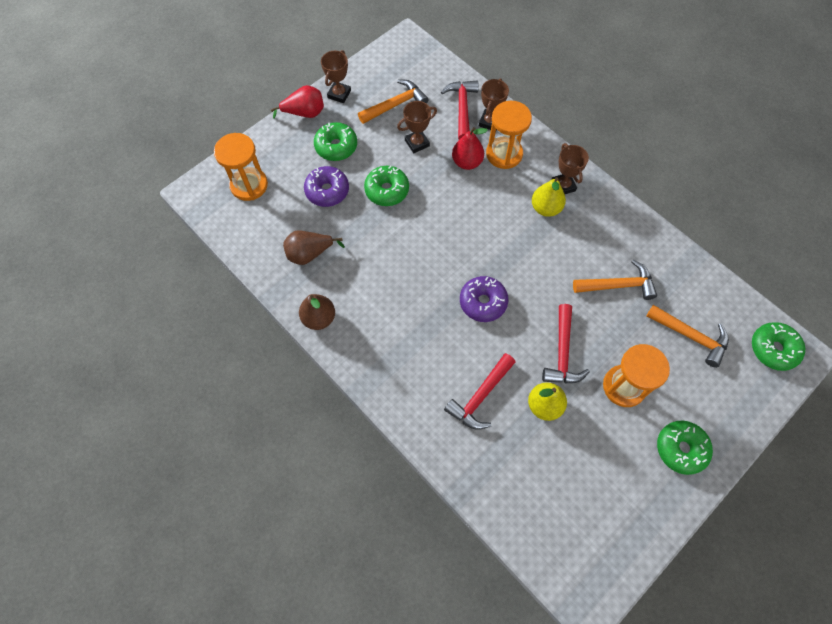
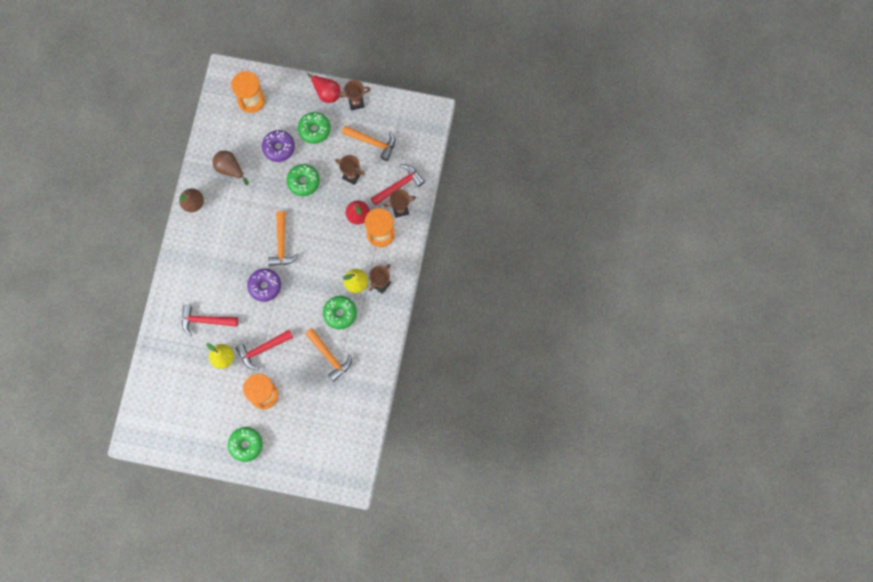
camera: 55 degrees right, 10 degrees up
(690, 336) = (322, 416): orange hammer -> orange hammer (281, 244)
(773, 349) = (345, 467): green donut -> green donut (340, 313)

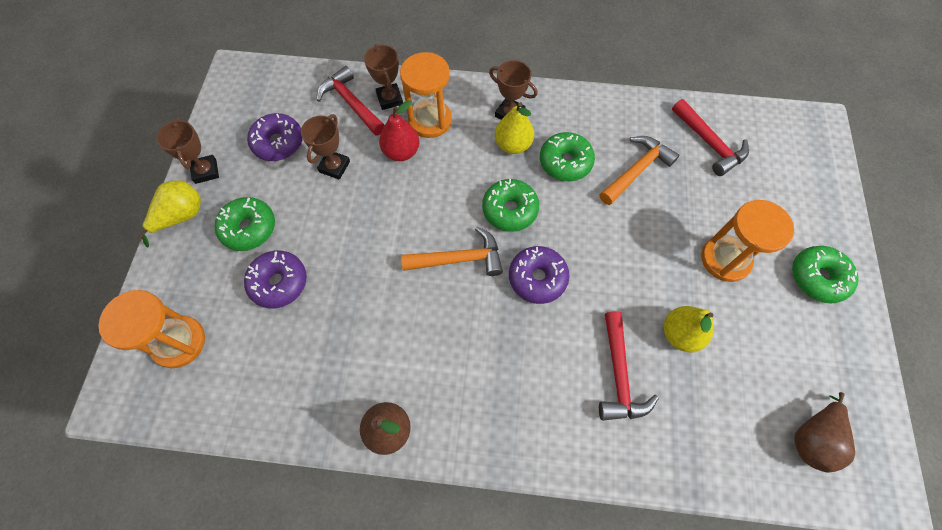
camera: 95 degrees left, 10 degrees down
(229, 169) = (317, 366): brown pear -> brown pear (812, 438)
(262, 349) = (649, 270): red hammer -> red hammer (709, 143)
(303, 181) = (344, 236): green donut -> green donut (510, 210)
(326, 92) = (181, 217): red pear -> yellow pear
(372, 142) = (278, 143): orange hammer -> purple donut

